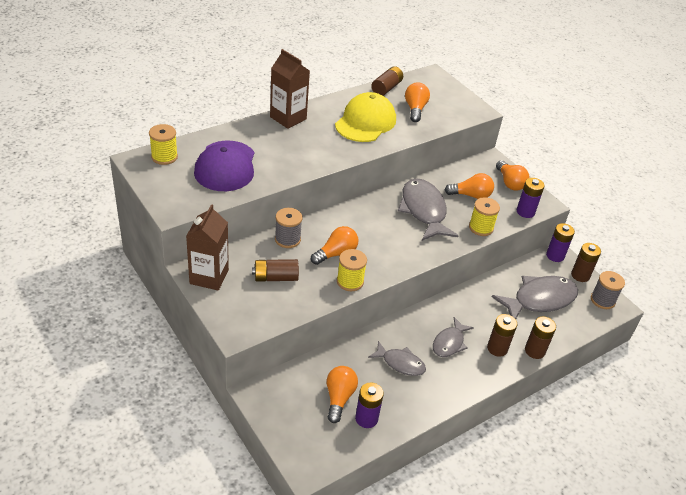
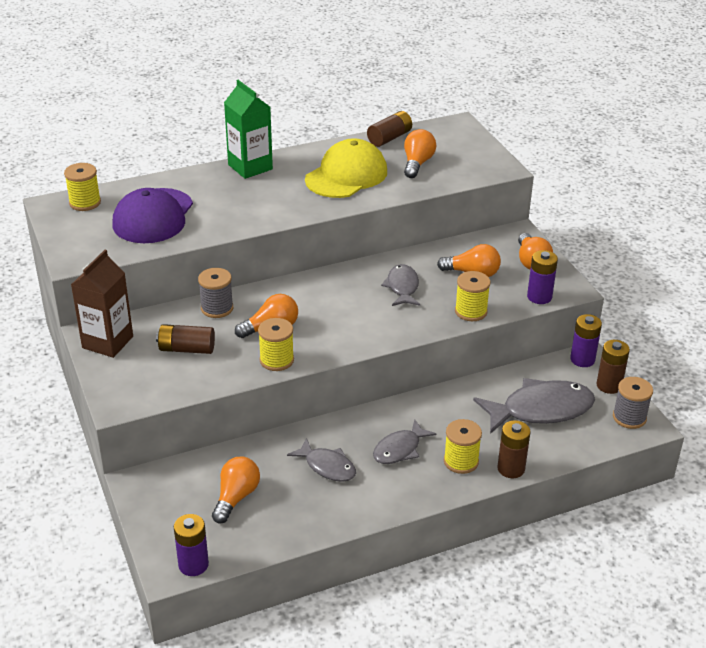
camera: 15 degrees right, 5 degrees down
(288, 118) = (250, 167): brown carton -> green carton
(366, 418) = (262, 523): purple battery -> purple battery (193, 565)
(423, 210) = (402, 287): grey fish -> grey fish, size x0.58
(497, 348) = (461, 461): brown battery -> yellow spool

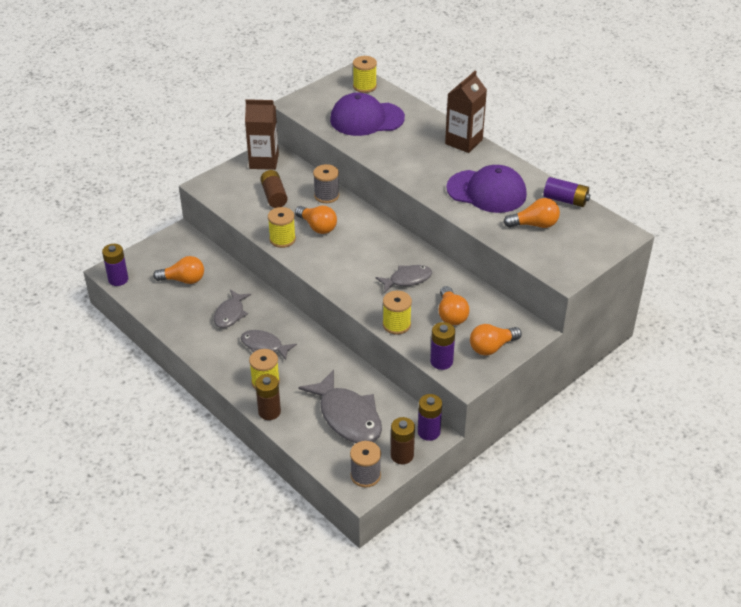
camera: 70 degrees right, 5 degrees up
(250, 167) = (463, 142): green carton -> brown carton
(346, 175) = (486, 191): yellow cap -> purple cap
(389, 138) = (565, 200): brown battery -> purple battery

